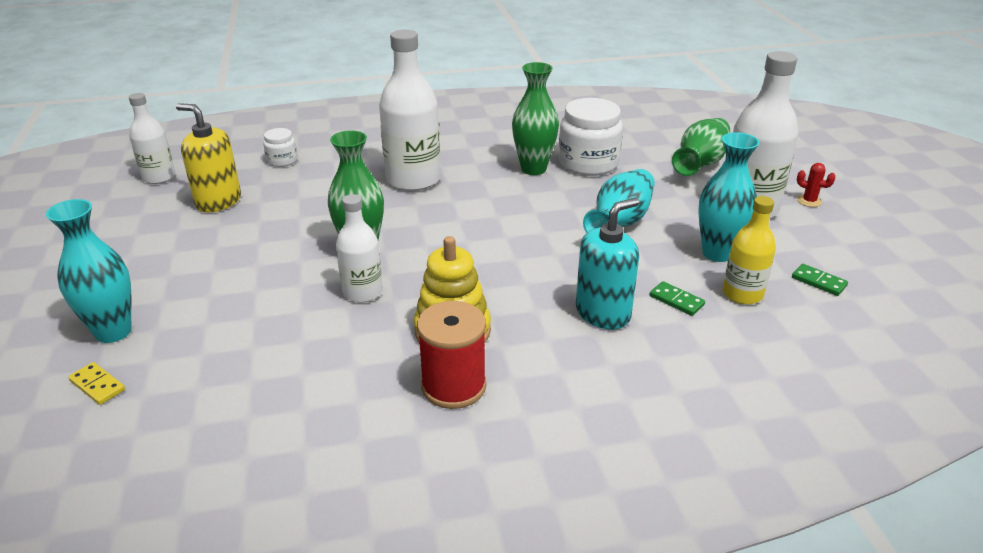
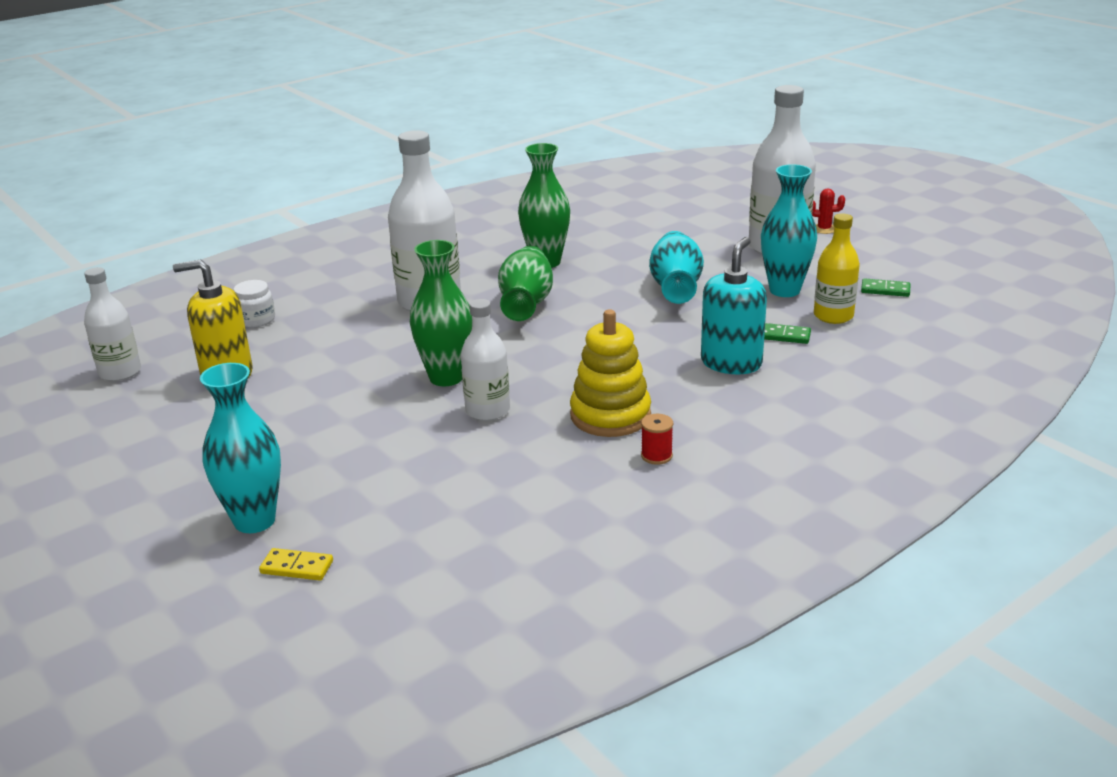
camera: 25 degrees left, 5 degrees down
(453, 386) = (656, 456): red spool -> red spool, size x0.47
(588, 163) = (595, 244): white jar -> none
(700, 164) = (702, 220): green vase -> green vase (526, 303)

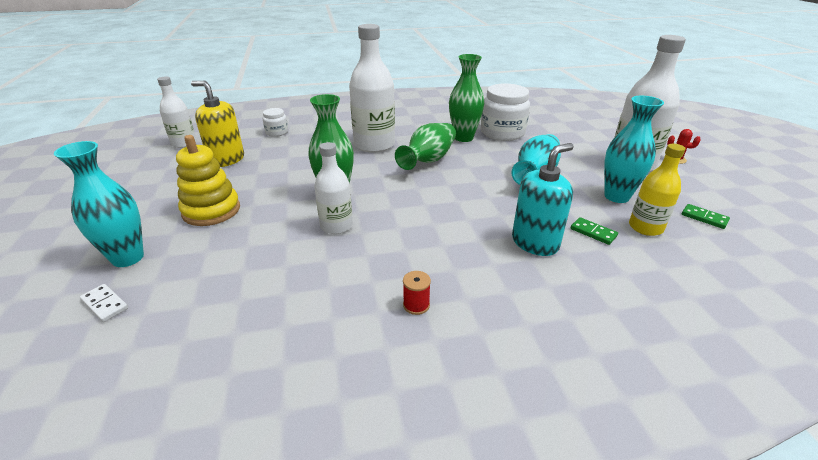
camera: 25 degrees right, 5 degrees up
(297, 567) = (105, 304): yellow domino -> white domino
(592, 243) = (502, 133): none -> white jar
(610, 415) = (412, 257): yellow stacking toy -> yellow stacking toy (211, 210)

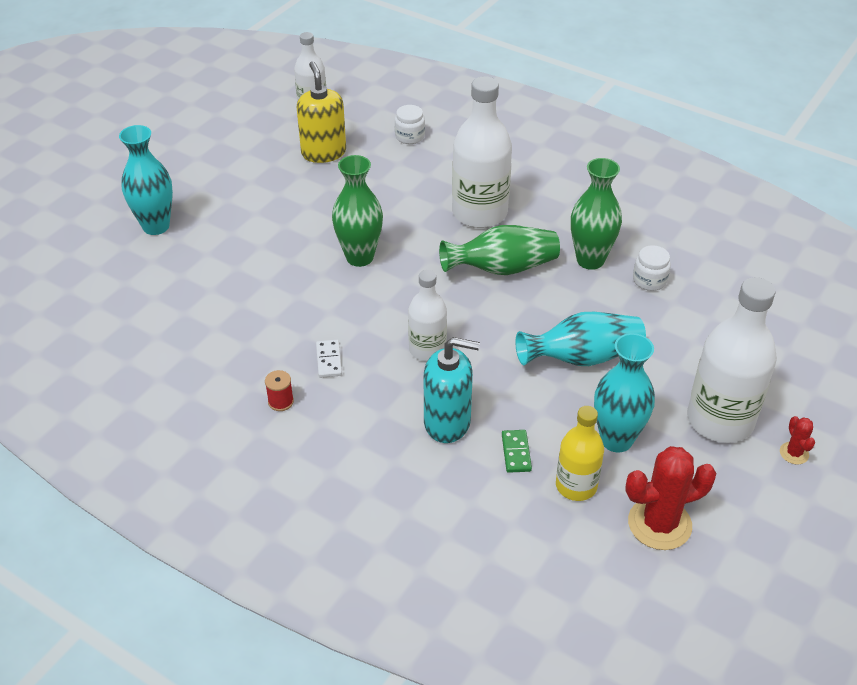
camera: 45 degrees right, 10 degrees up
(105, 304) = (111, 260): white domino -> white domino (328, 360)
(211, 210) = (249, 212): yellow stacking toy -> none
(336, 226) = (318, 292): white bottle -> white bottle (427, 349)
(502, 133) = (649, 280): white jar -> white jar, size x0.51
(704, 218) = (659, 524): green domino -> red cactus

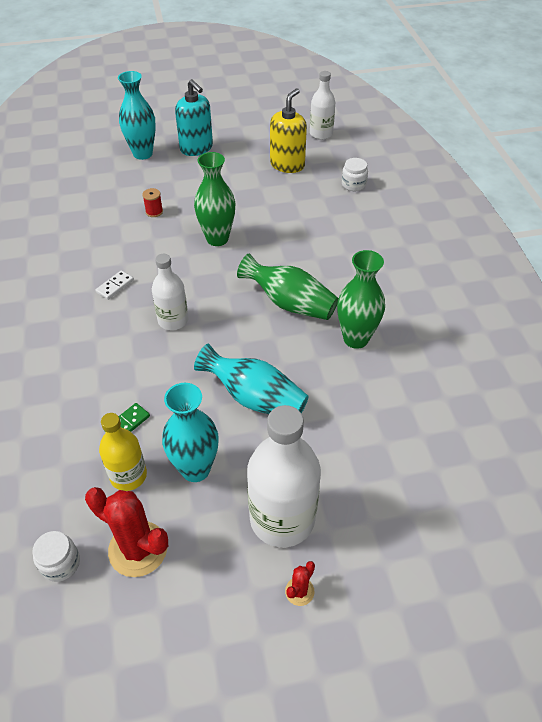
camera: 45 degrees right, 5 degrees up
(281, 401) = (59, 291): red spool -> red spool (154, 212)
(447, 422) = (119, 372): turquoise soap dispenser -> turquoise soap dispenser (196, 148)
(479, 213) = (327, 259): white bottle -> none
(649, 280) = (378, 382): white jar -> white jar (60, 563)

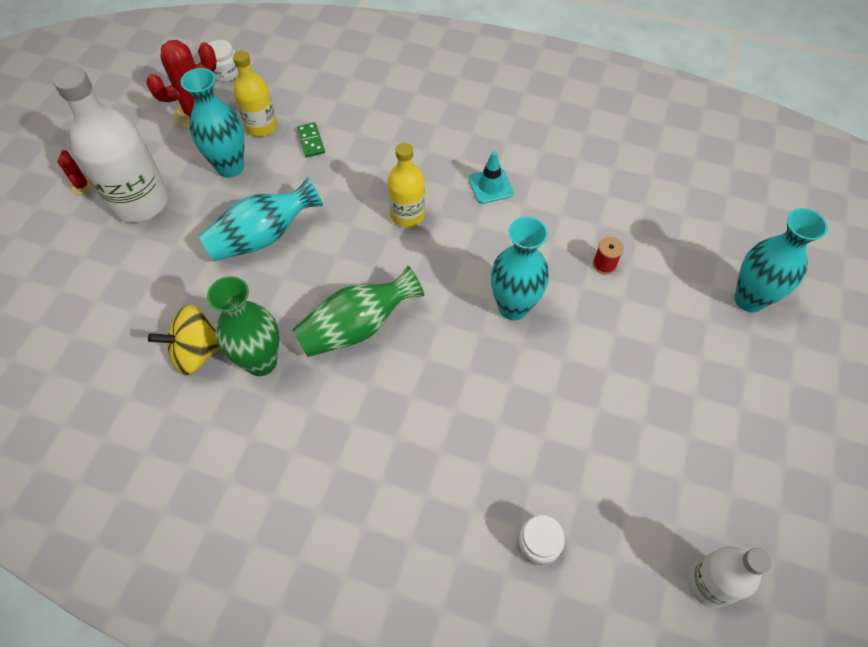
camera: 120 degrees right, 10 degrees up
(115, 286) = (490, 186): white domino -> turquoise traffic cone
(173, 320) = (407, 215): white bottle -> yellow bottle
(196, 148) = (737, 371): turquoise soap dispenser -> none
(217, 239) = (513, 307): green vase -> turquoise vase
(287, 165) = (637, 475): yellow soap dispenser -> none
(380, 378) = (196, 352): none -> yellow spinning top

